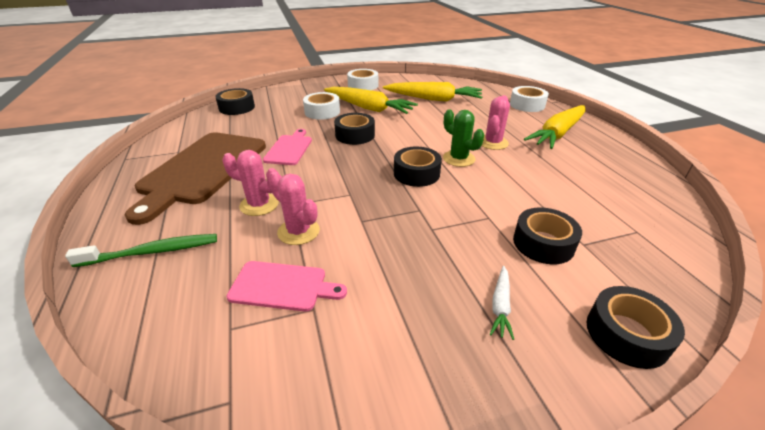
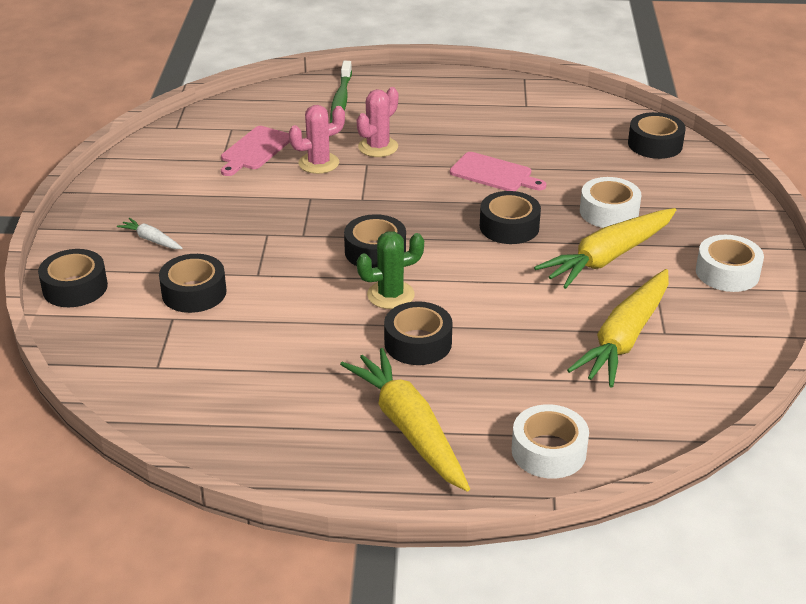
camera: 110 degrees right, 0 degrees up
(202, 169) = (471, 119): brown cutting board -> none
(493, 143) = (418, 343): pink cactus -> black tape

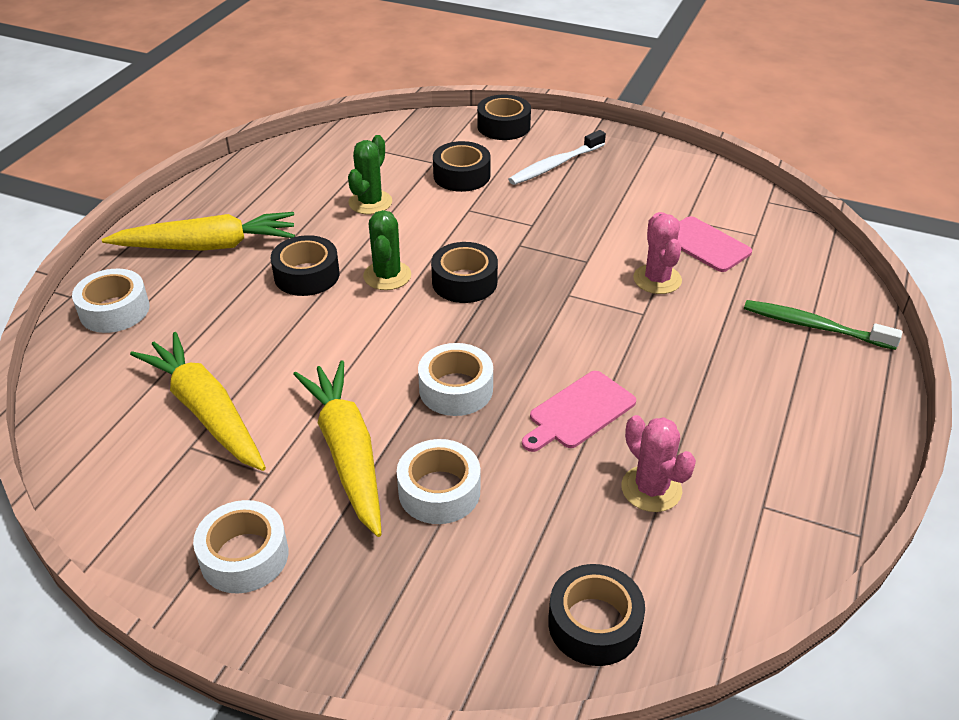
camera: 110 degrees right, 5 degrees up
(151, 240) = (555, 165): white carrot -> white toothbrush
(272, 339) = (370, 202): none -> green cactus
(378, 147) = (680, 330): pink cactus -> pink cactus (651, 489)
(509, 227) = (456, 389): black tape -> white tape

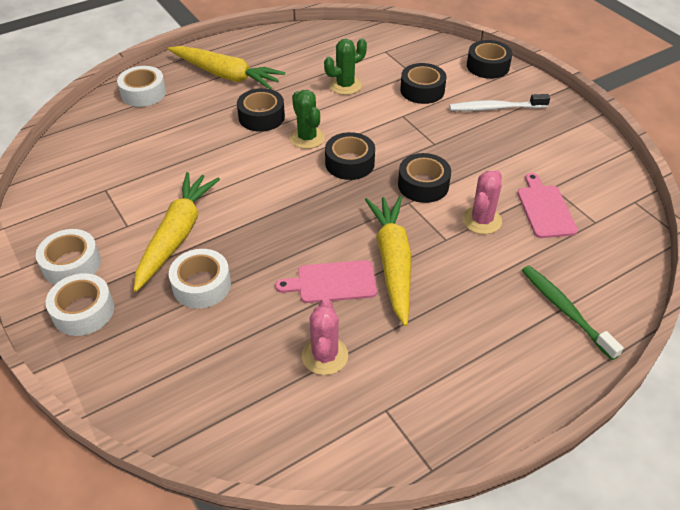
camera: 35 degrees right, 5 degrees up
(206, 412) = (131, 174): yellow carrot -> yellow carrot (393, 263)
(387, 276) = (307, 138): green cactus -> green cactus turned 60 degrees counterclockwise
(456, 389) = (274, 229): white tape -> white tape (83, 311)
(594, 624) = (204, 414): black tape -> black tape (423, 185)

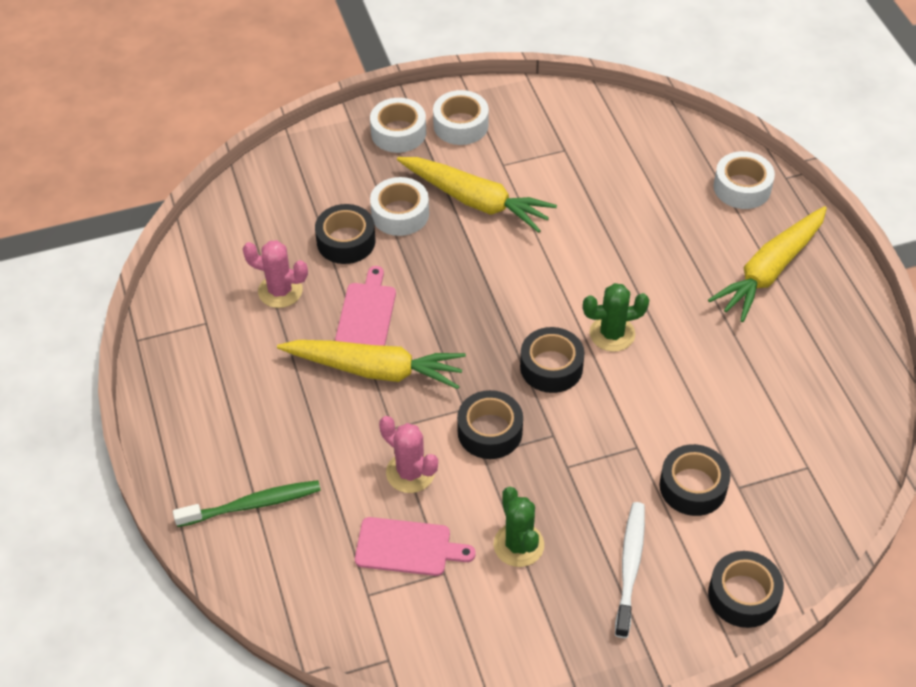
camera: 105 degrees right, 5 degrees up
(261, 117) = (666, 295): black tape -> black tape (346, 241)
(345, 85) = (722, 397): green cactus -> green cactus (518, 545)

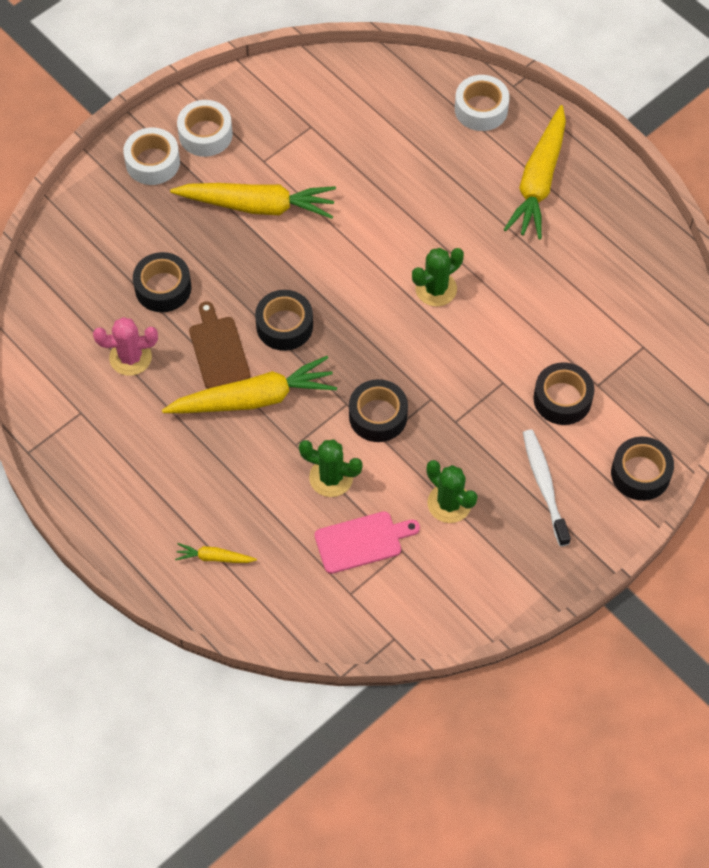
camera: 25 degrees left, 10 degrees up
(252, 504) = (215, 558): green toothbrush -> yellow carrot
(366, 313) = (218, 350): pink cutting board -> brown cutting board
(400, 214) = (197, 243): white tape -> none
(410, 472) = (331, 477): pink cactus -> green cactus
(551, 367) = (400, 338): black tape -> black tape (284, 325)

